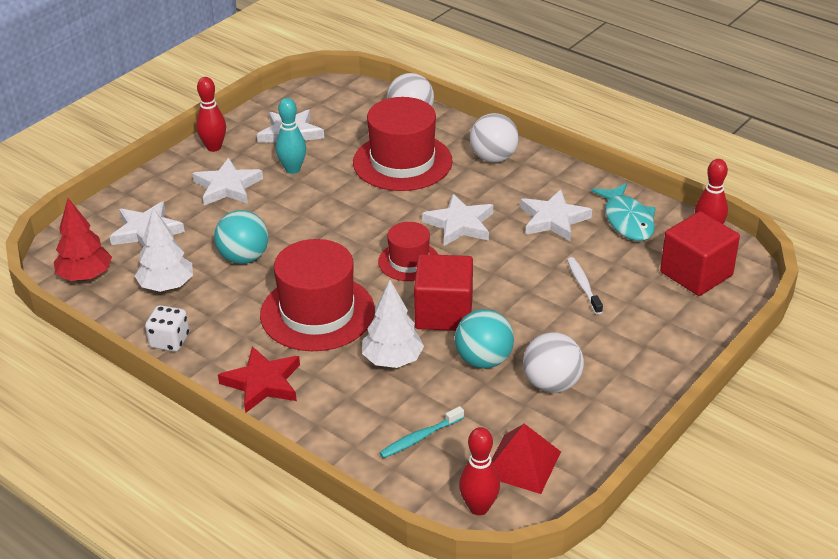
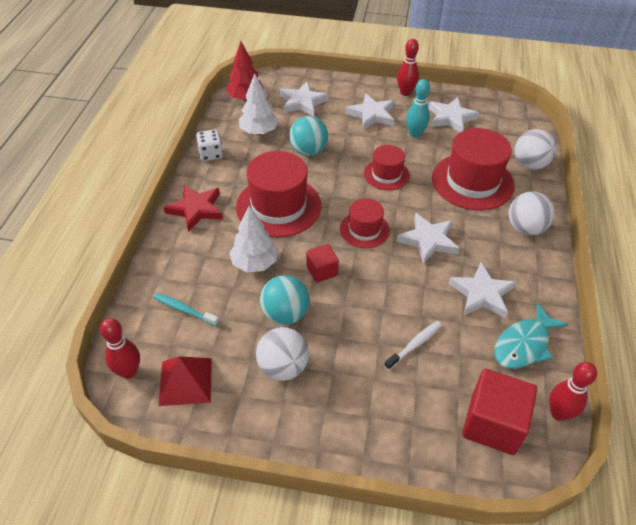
camera: 60 degrees right, 10 degrees up
(339, 214) = (386, 174): none -> red hat
(444, 313) = (322, 271): red cube -> red cube, size x0.55

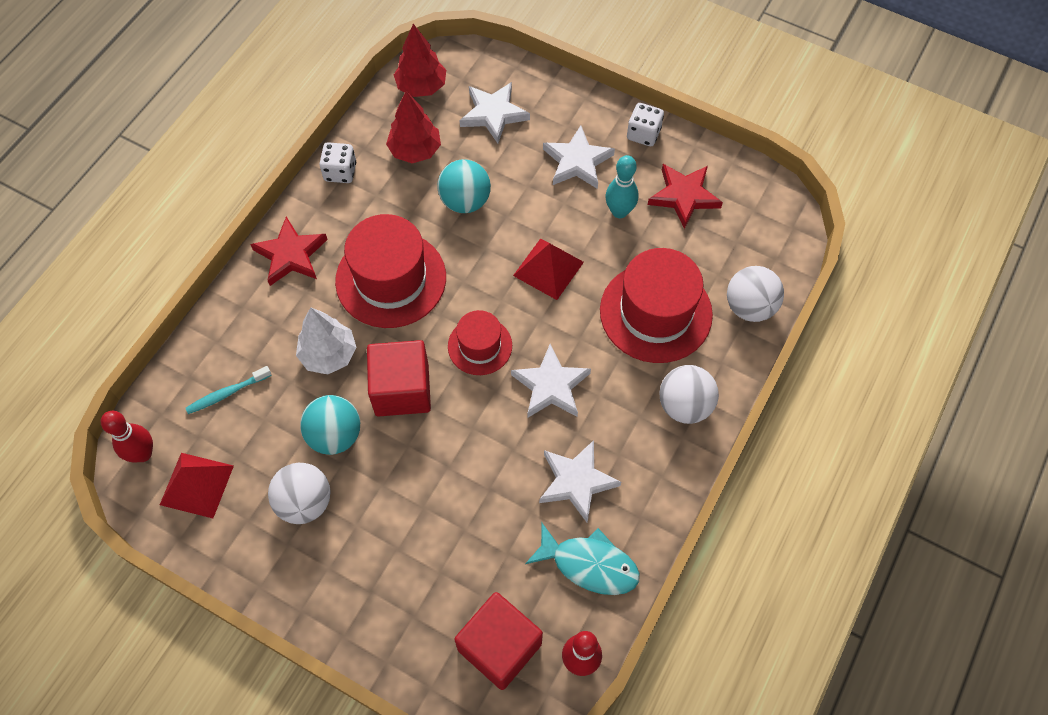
camera: 20 degrees right, 15 degrees up
(184, 309) = (227, 393): turquoise toothbrush -> turquoise toothbrush turned 75 degrees counterclockwise
(258, 131) = (415, 150): white tree -> red tree
(322, 271) = (402, 390): red cube -> red cube, size x1.81
(386, 174) = (548, 268): red hat -> red pyramid
(405, 93) = (643, 134): red bowling pin -> white dice
(414, 345) = (462, 522): white toothbrush -> none
(451, 118) = (684, 196): white star -> red star
(524, 345) = (589, 564): turquoise fish -> turquoise fish turned 135 degrees counterclockwise

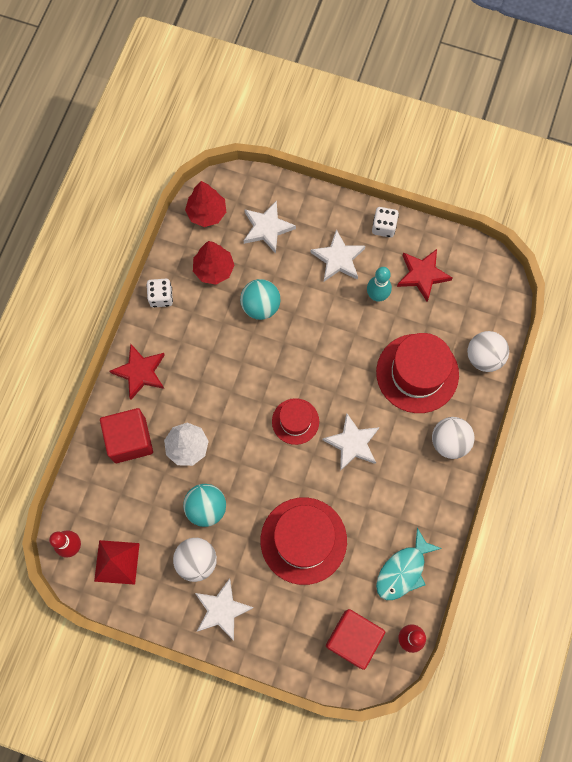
camera: 10 degrees left, 10 degrees up
(227, 393) = (120, 489): turquoise toothbrush -> none
(391, 279) = (219, 379): red hat -> red hat (303, 540)
(402, 390) = (246, 465): red cube -> red cube (130, 440)
(548, 268) = (333, 351): red pyramid -> none
(576, 482) = (383, 512): white star -> white star (222, 610)
(589, 564) = (403, 570): turquoise fish -> turquoise fish turned 120 degrees clockwise

